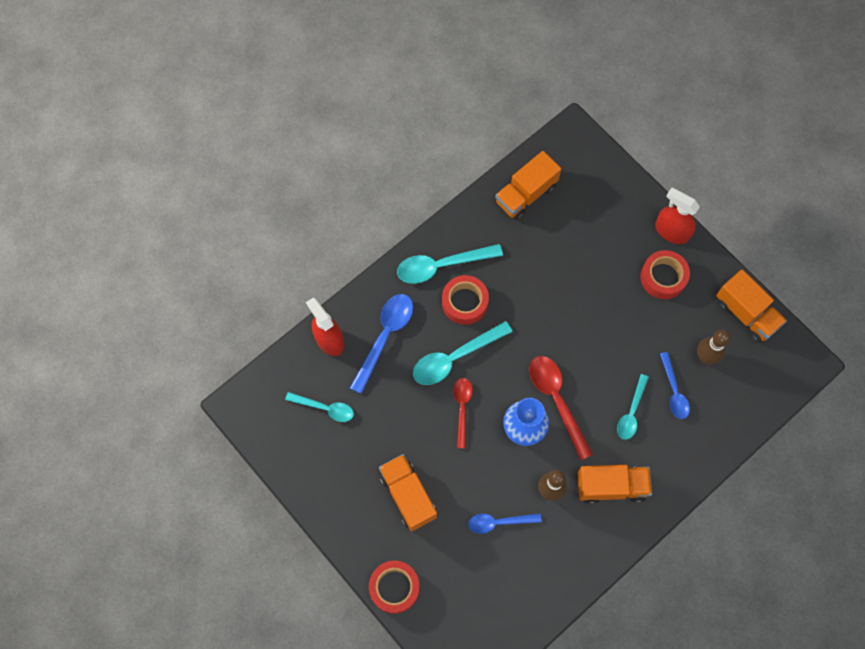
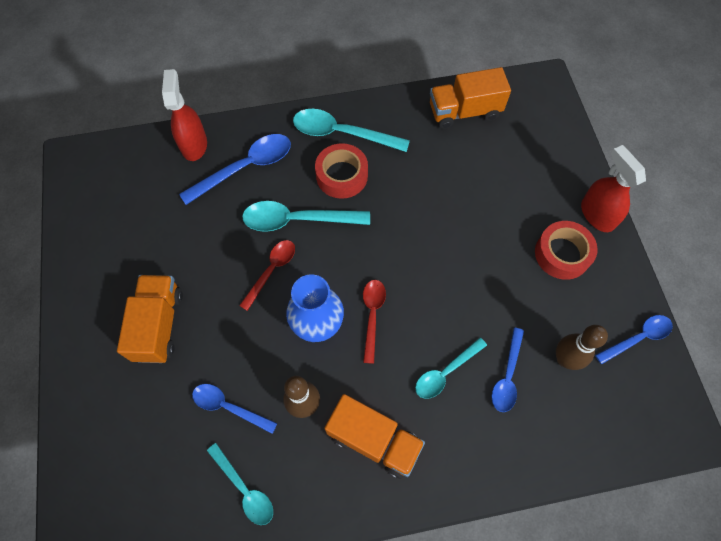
camera: 30 degrees right, 5 degrees down
(325, 408) = (145, 201): turquoise spoon -> turquoise spoon (245, 489)
(394, 587) = (77, 411): red tape -> none
(556, 400) = (372, 315): red spoon -> red spoon, size x0.63
(746, 313) = (638, 338): orange truck -> blue spoon

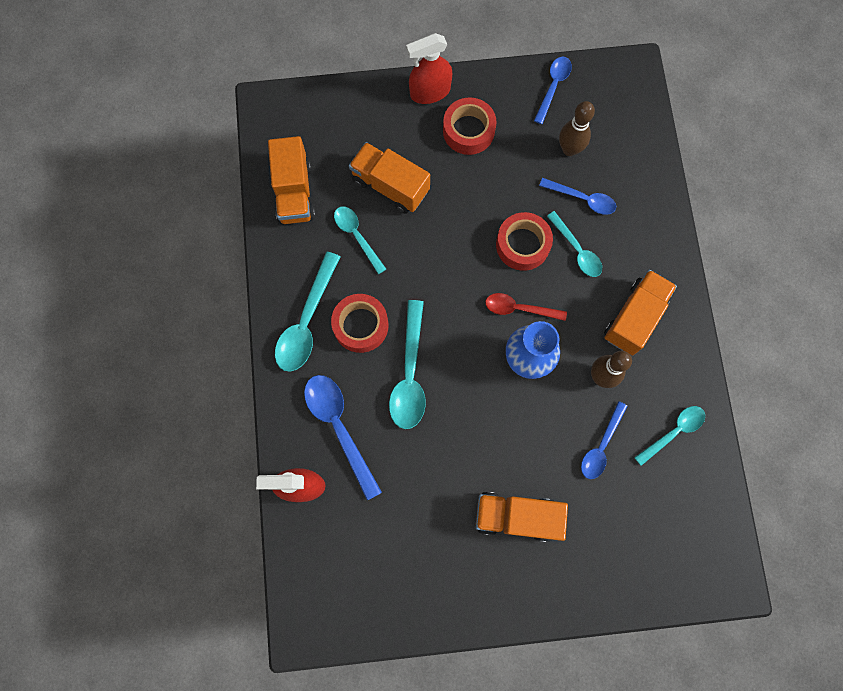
camera: 85 degrees left, 10 degrees up
(272, 270) = (465, 402): red spoon -> none
(429, 164) = (357, 236): none -> turquoise spoon
(443, 315) = (522, 245): none -> red tape
(486, 188) = (390, 186): none -> orange truck
(638, 338) = (553, 86): blue spoon -> blue spoon turned 45 degrees clockwise

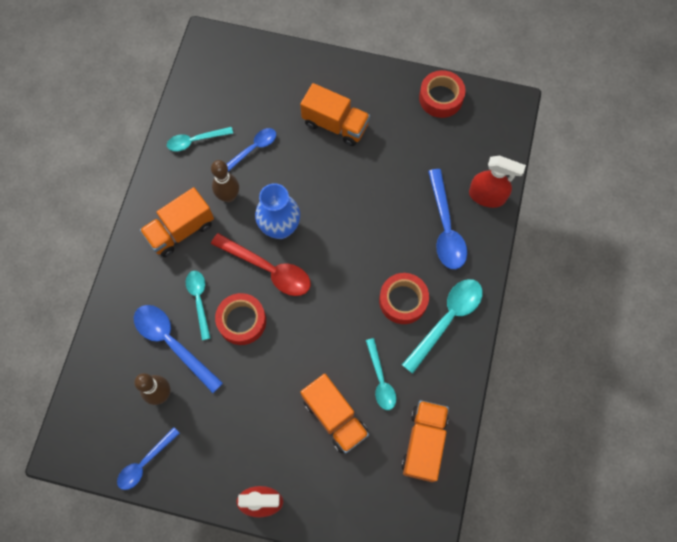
camera: 160 degrees left, 5 degrees down
(409, 374) = (376, 248): turquoise spoon -> none
(468, 131) = (243, 446): red tape -> red tape (441, 98)
(519, 308) = (268, 269): red spoon -> red spoon, size x1.58
(582, 199) = (172, 343): blue spoon -> blue spoon, size x1.58

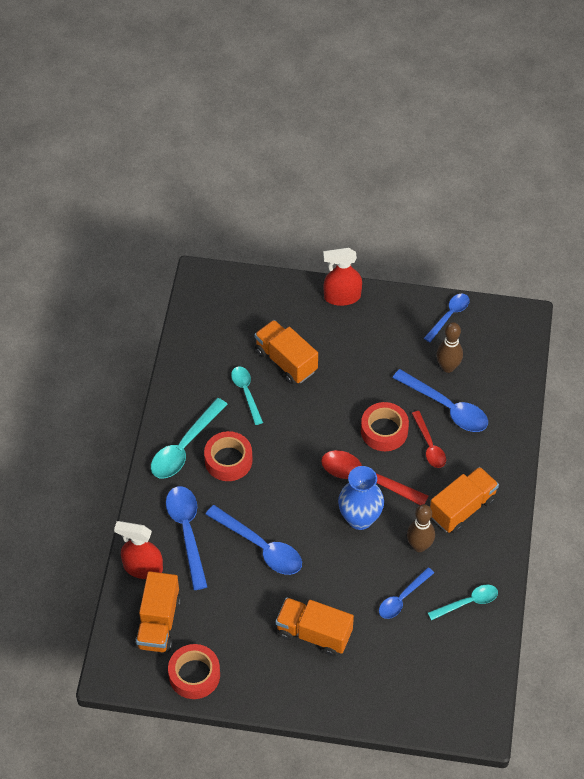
camera: 175 degrees right, 15 degrees down
(199, 300) = (429, 446): turquoise spoon -> red spoon
(376, 207) = (261, 547): none -> blue spoon
(424, 442) = (204, 348): orange truck -> orange truck (158, 623)

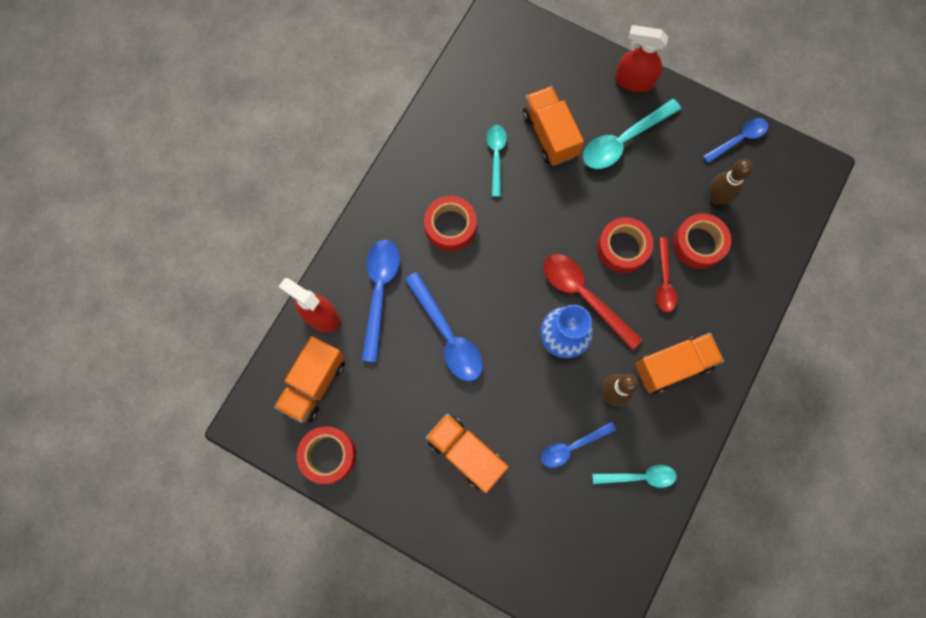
camera: 20 degrees right, 20 degrees up
(184, 447) = (411, 196): turquoise spoon -> turquoise spoon (623, 141)
(447, 408) = (698, 244): blue spoon -> red tape

